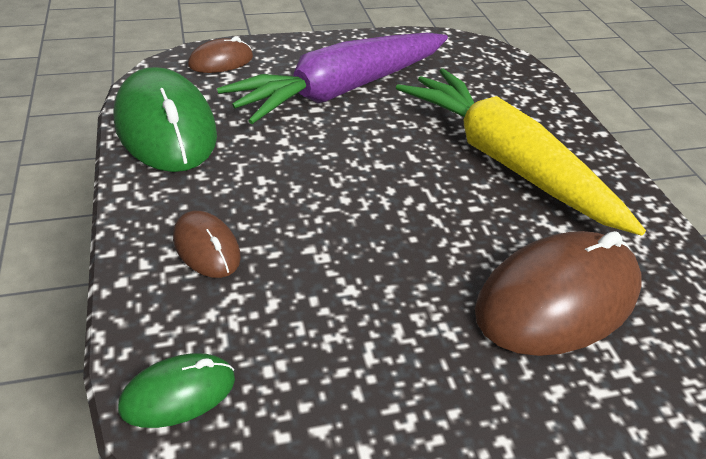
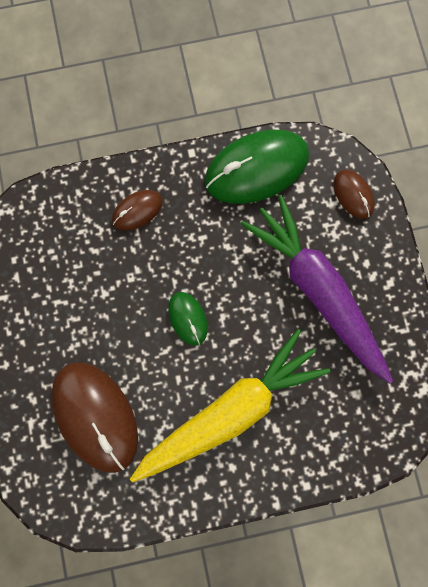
camera: 95 degrees right, 35 degrees up
(178, 393) = (38, 210): green mouse -> green mouse (187, 318)

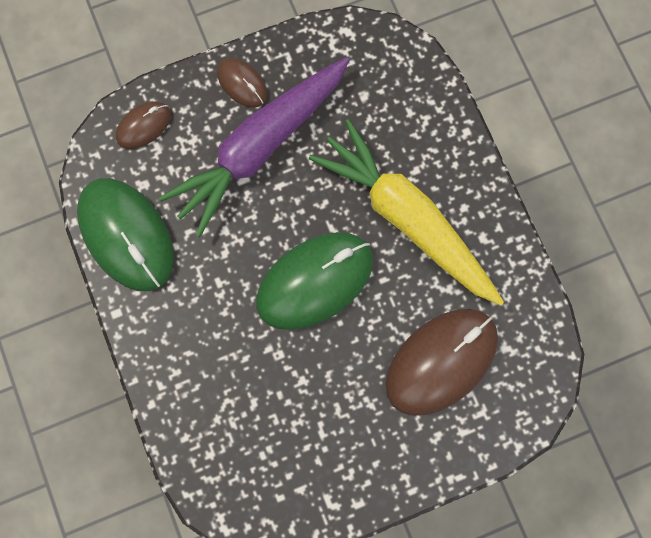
camera: 100 degrees left, 0 degrees up
(137, 210) = (197, 363): brown mouse -> brown mouse (242, 84)
(187, 318) = (315, 281): green mouse -> green mouse, size x2.01

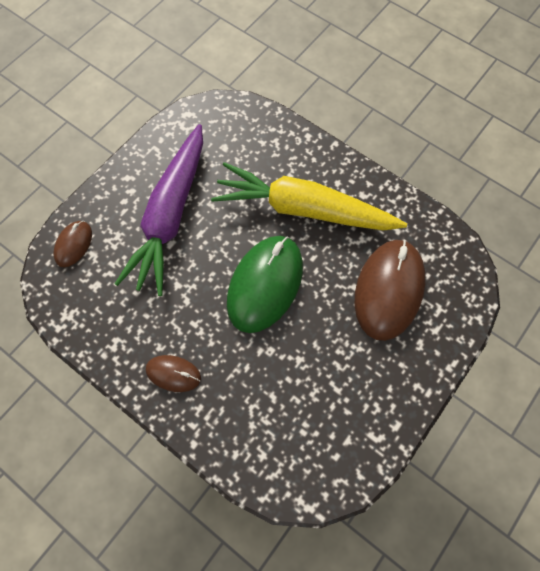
camera: 30 degrees left, 10 degrees down
(126, 235) = (102, 328): green mouse -> none
(242, 84) = (132, 181): brown mouse -> brown mouse (173, 374)

